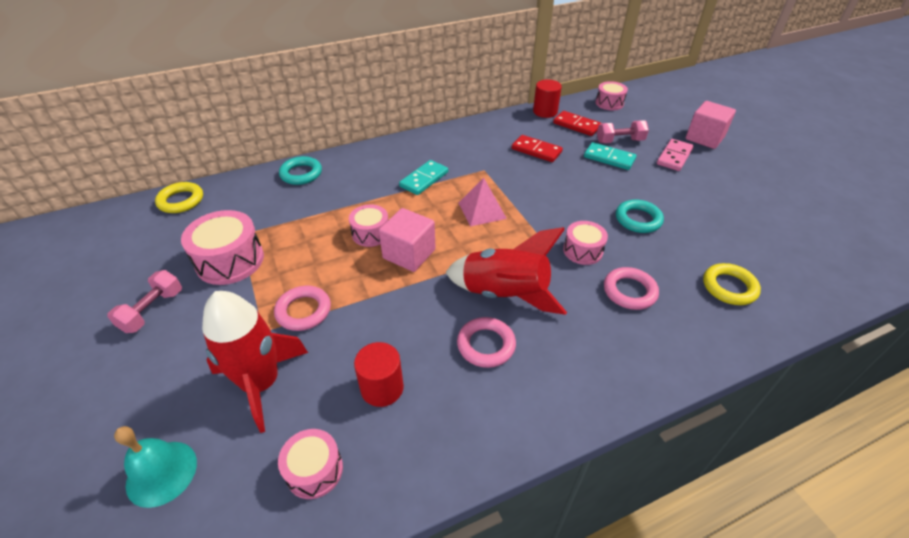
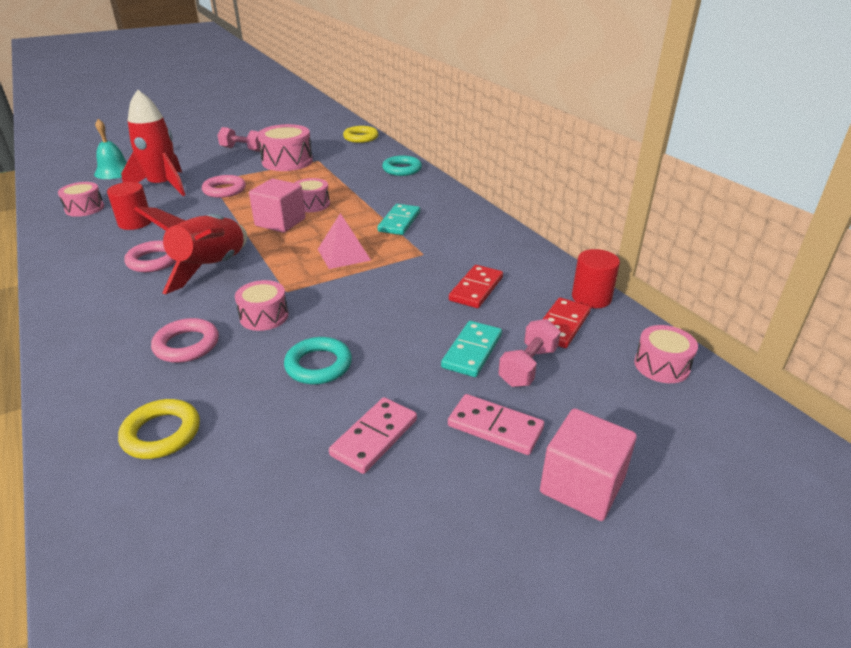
camera: 85 degrees right, 10 degrees down
(424, 179) = (399, 222): turquoise domino -> turquoise domino turned 75 degrees clockwise
(619, 141) = (528, 366): pink dumbbell -> pink dumbbell turned 45 degrees clockwise
(697, 196) = (374, 437): none -> pink domino

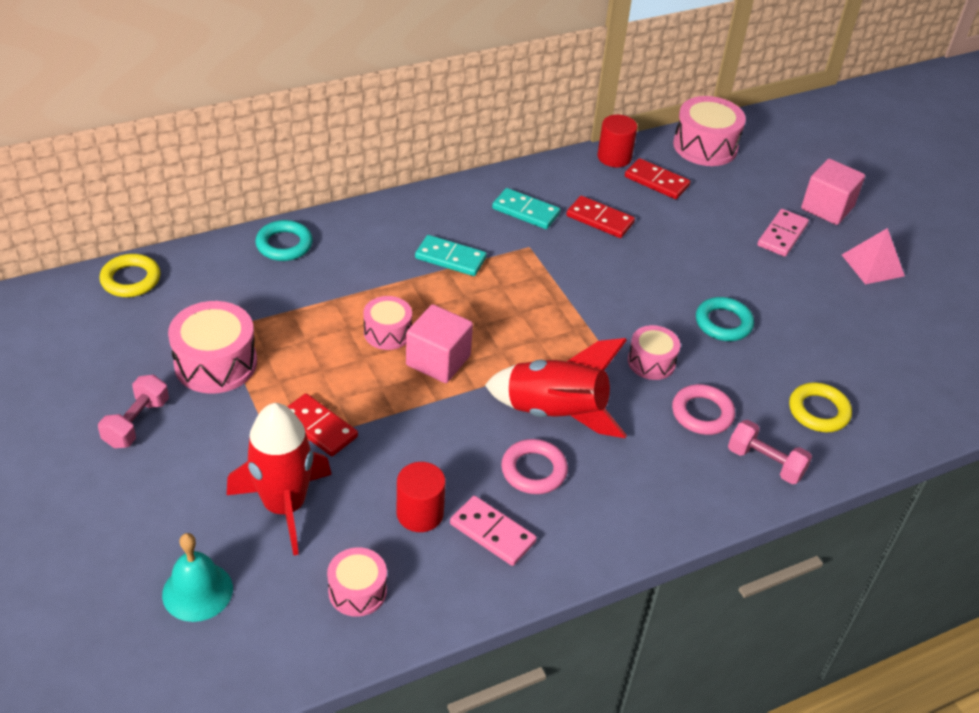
camera: 90 degrees left, 10 degrees up
(224, 190) = (318, 427): pink ring -> red domino
(344, 254) = (527, 305): pink pyramid -> pink pyramid (872, 265)
(374, 437) = (802, 294): pink domino -> pink domino (492, 533)
(472, 351) = (696, 234): turquoise domino -> turquoise domino (525, 211)
(528, 366) = (713, 209): pink dumbbell -> pink dumbbell (765, 463)
(661, 365) = (705, 146): pink drum -> pink drum, size x1.64

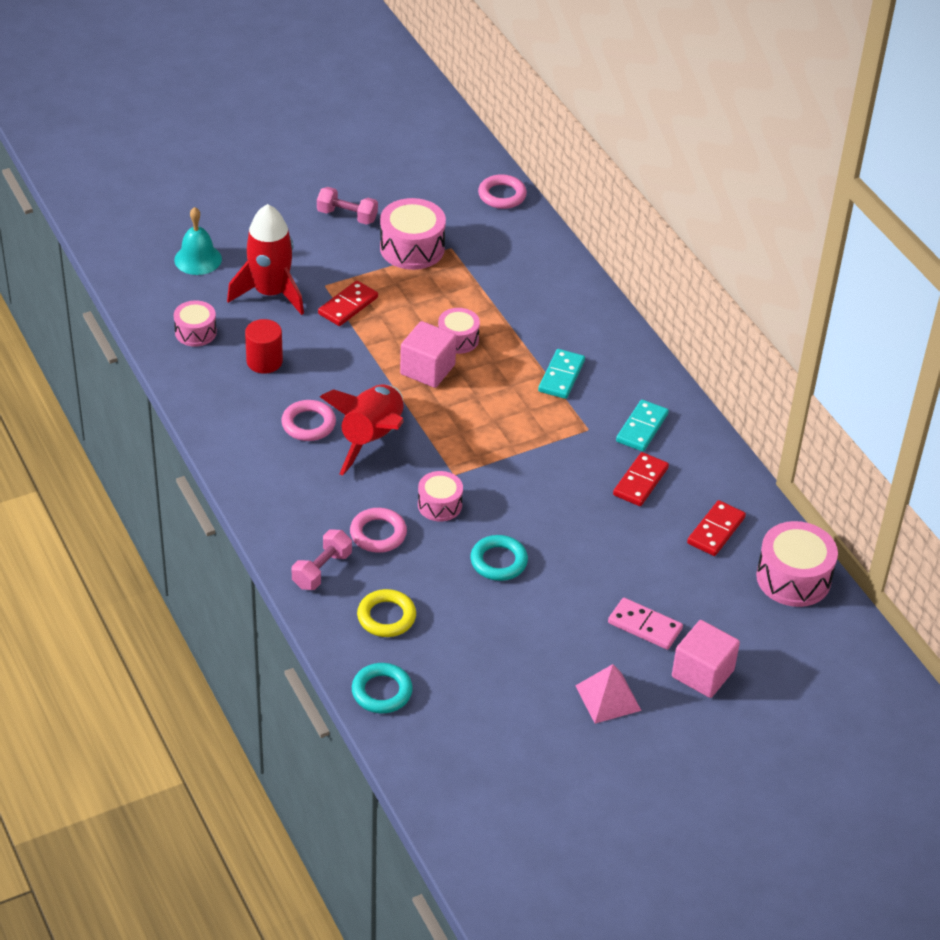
camera: 90 degrees right, 0 degrees up
(131, 280) = (502, 195): yellow ring -> pink ring
(284, 245) = (561, 274): turquoise ring -> turquoise ring (382, 692)
(492, 533) = (246, 400): pink domino -> none
(614, 157) = (751, 499): red cylinder -> none

